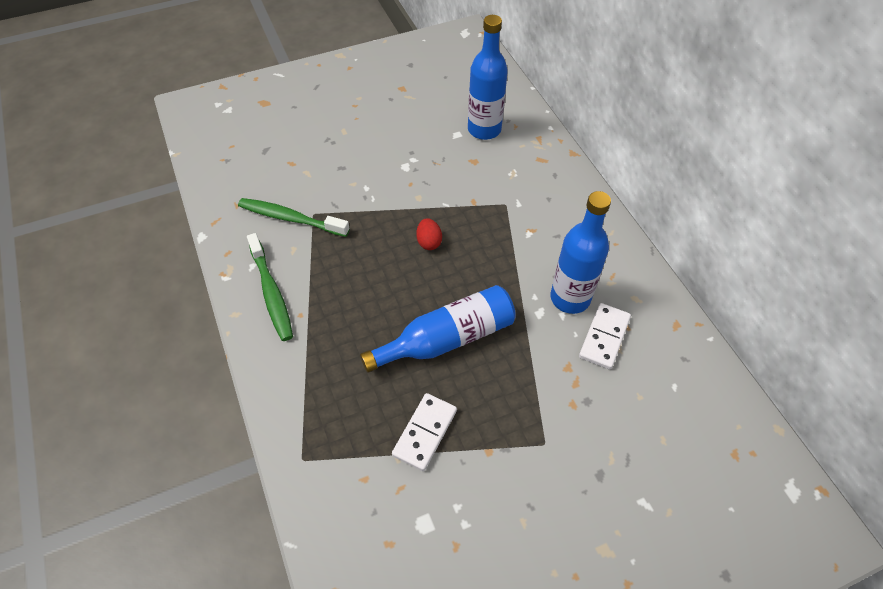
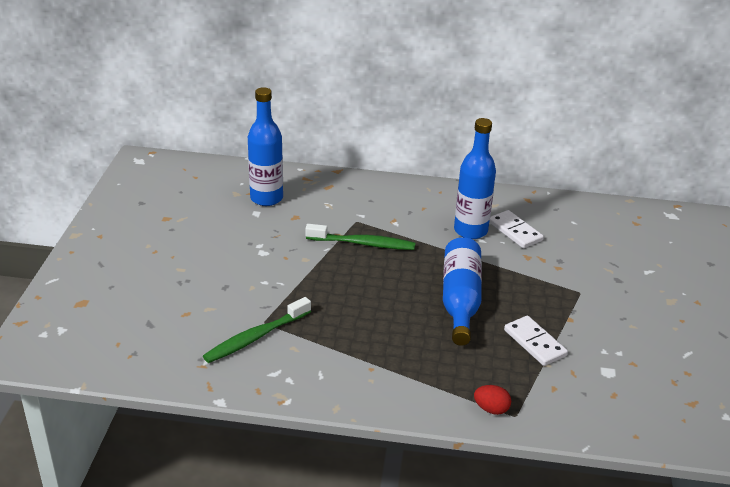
camera: 60 degrees left, 20 degrees down
(271, 293) = (332, 378): green toothbrush -> green toothbrush (363, 244)
(429, 242) = (358, 272): red egg -> red egg (491, 409)

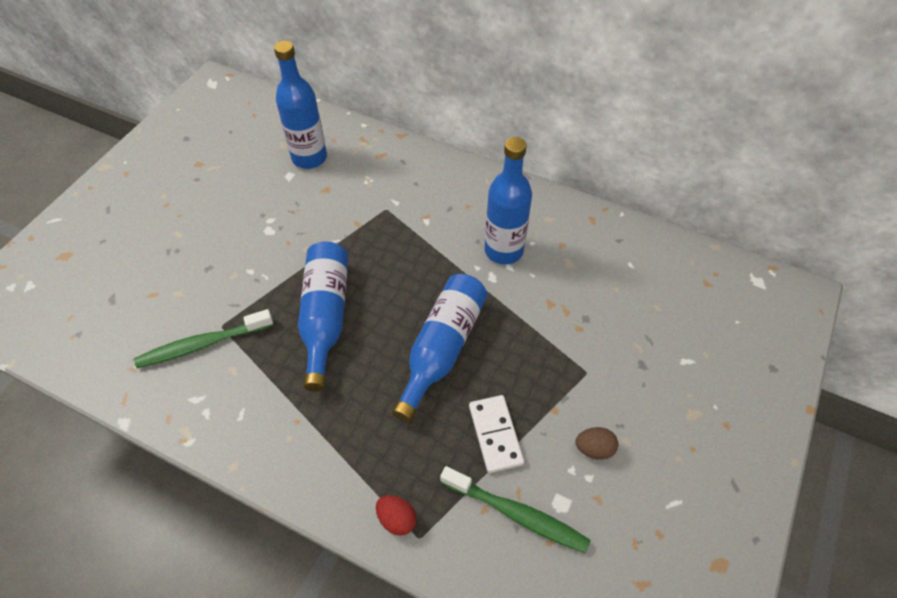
camera: 20 degrees right, 20 degrees up
(351, 299) = (325, 317): none -> blue bottle
(363, 244) = (377, 242): green toothbrush -> green toothbrush (517, 514)
(515, 231) = (554, 263): white domino -> none
(613, 335) = (594, 449): none -> brown egg

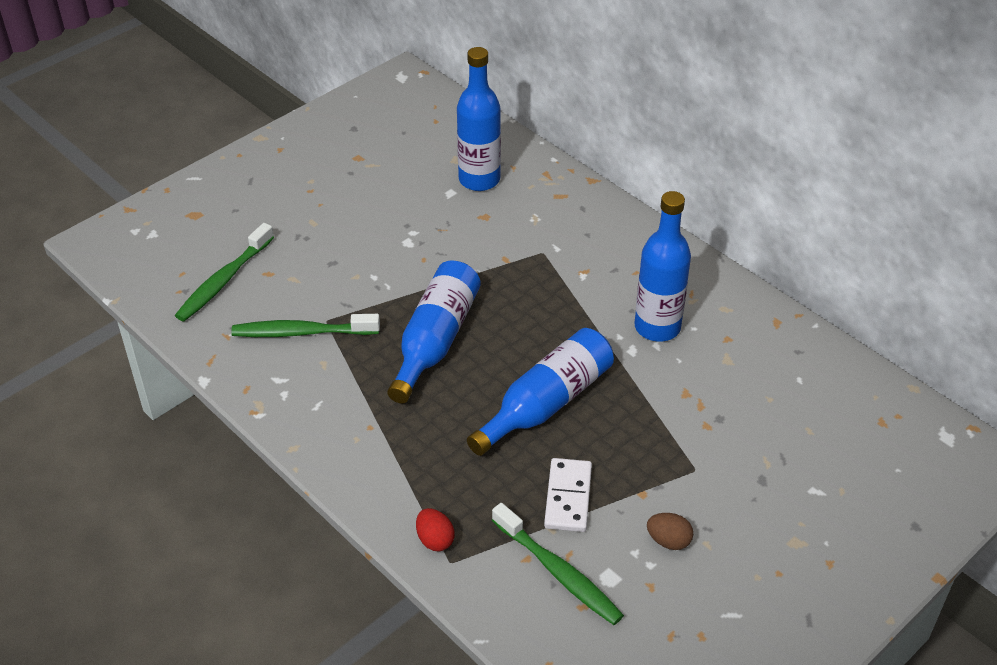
camera: 20 degrees right, 10 degrees down
(112, 313) = (224, 280): none -> green toothbrush

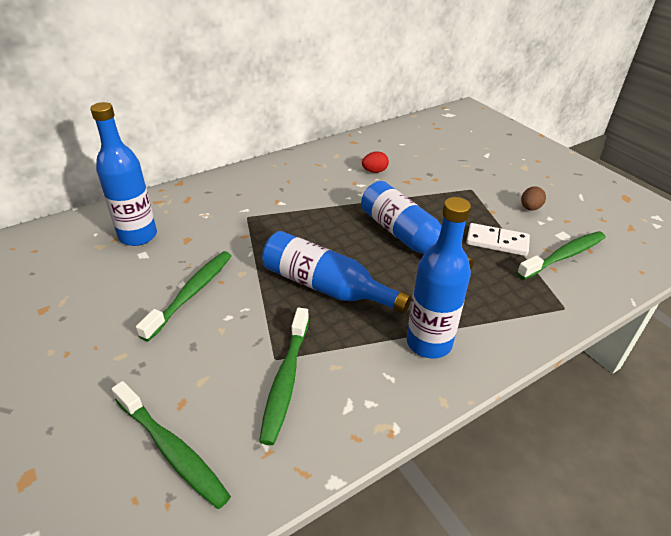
camera: 80 degrees left, 5 degrees down
(401, 243) = (192, 293): none -> green toothbrush
(435, 540) = (544, 314): red egg -> red egg (374, 171)
(657, 327) = (344, 181): blue bottle -> blue bottle (429, 343)

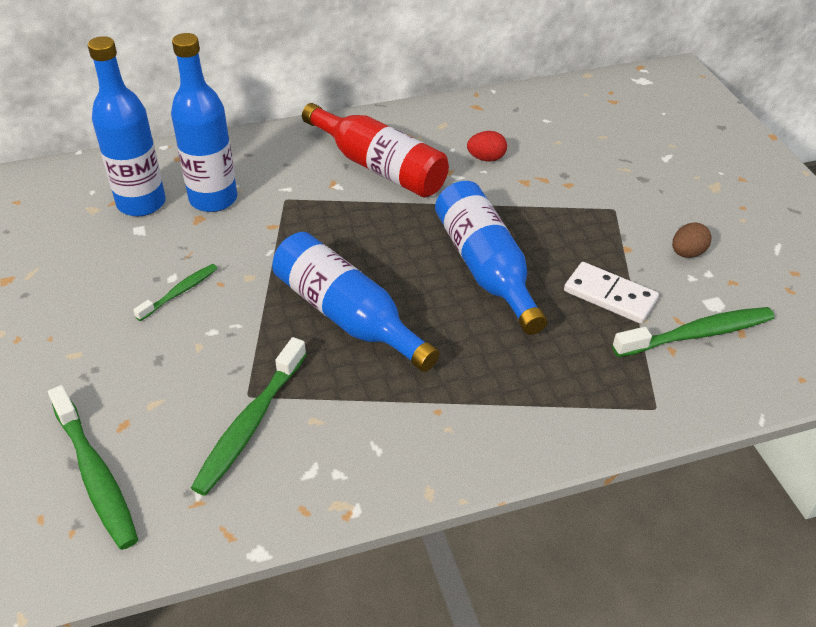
camera: 15 degrees right, 5 degrees up
(192, 293) = (180, 292): green toothbrush -> green toothbrush, size x0.58
(305, 186) = (379, 167): none -> red bottle
(429, 343) = (446, 416): blue bottle -> blue bottle (213, 199)

